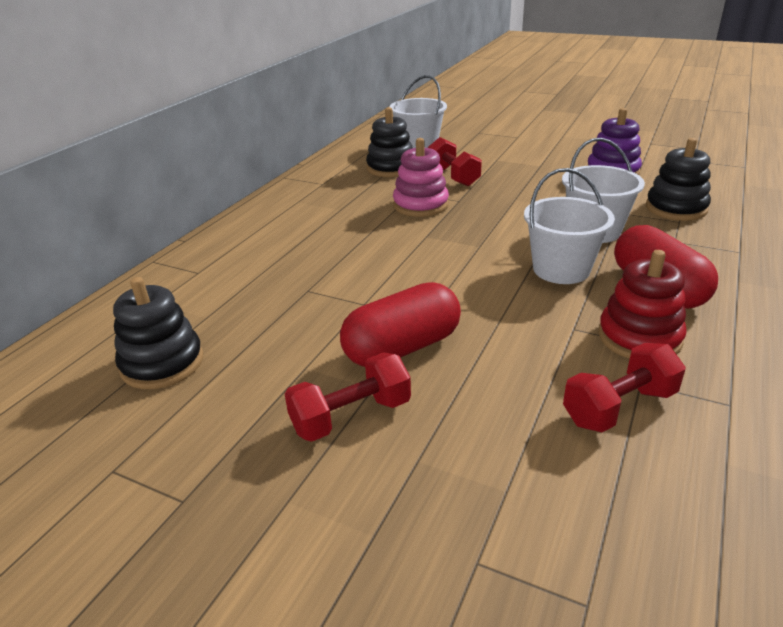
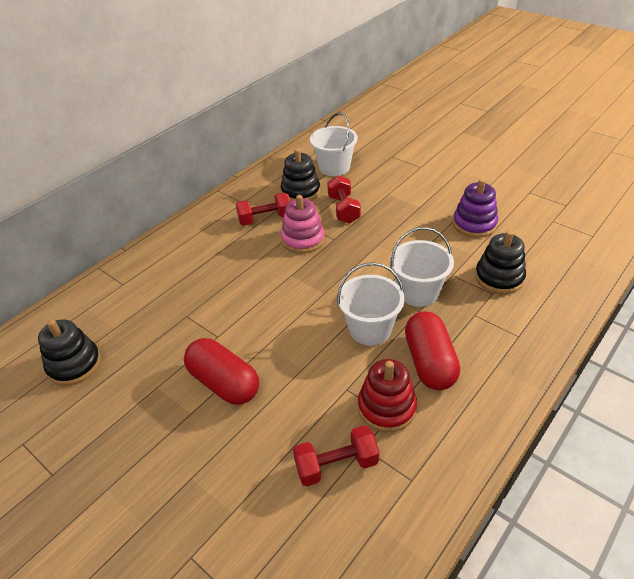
camera: 15 degrees right, 10 degrees up
(351, 416) = (168, 433): red dumbbell -> red dumbbell (265, 219)
(402, 348) = (224, 383): red capsule -> red capsule turned 60 degrees clockwise

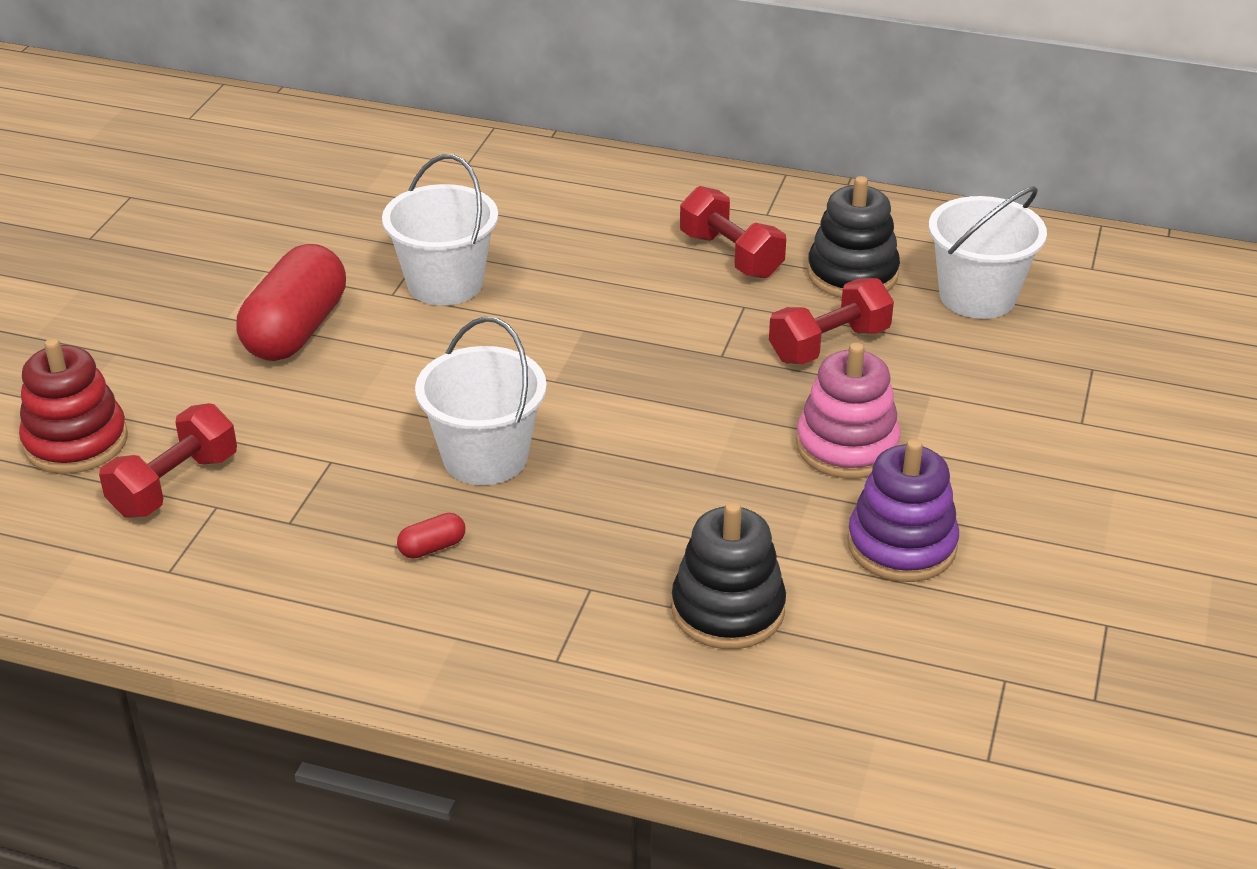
camera: 65 degrees right, 5 degrees down
(74, 365) = (279, 184): black stacking toy -> none
(303, 239) = (695, 317): pink stacking toy -> pink stacking toy (847, 446)
(336, 465) = (174, 485): red dumbbell -> red dumbbell turned 75 degrees clockwise
(386, 407) = (306, 515): red stacking toy -> red stacking toy (76, 442)
(418, 292) = (619, 499): white bucket -> white bucket (445, 283)
(429, 362) = (432, 547): red capsule -> red capsule, size x0.40

